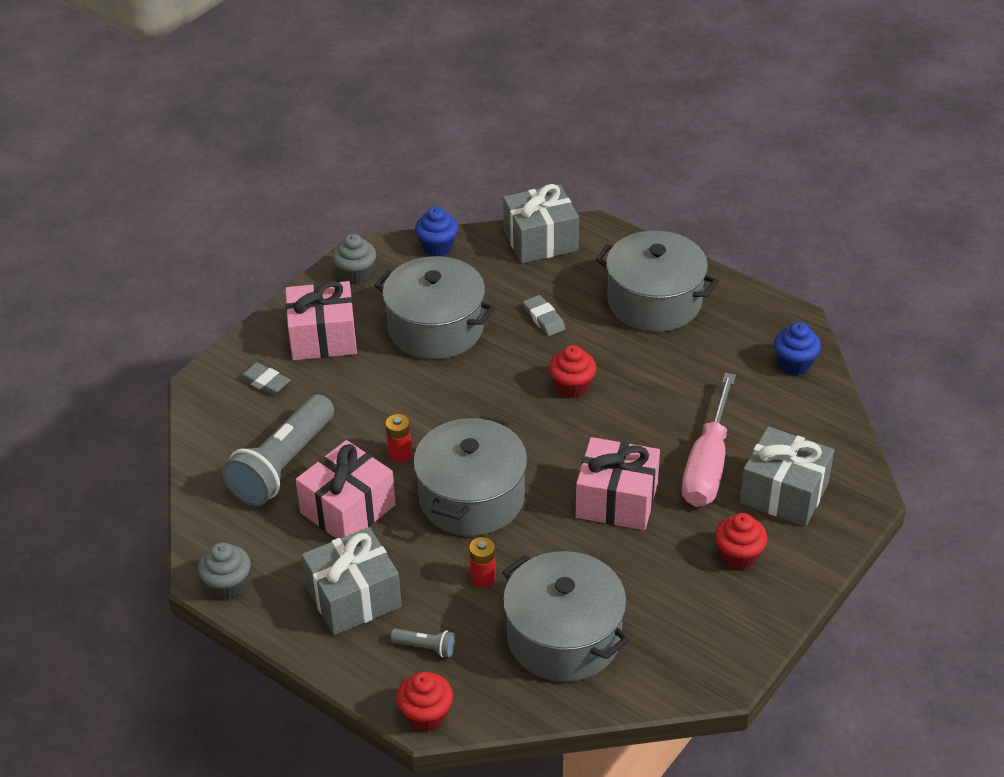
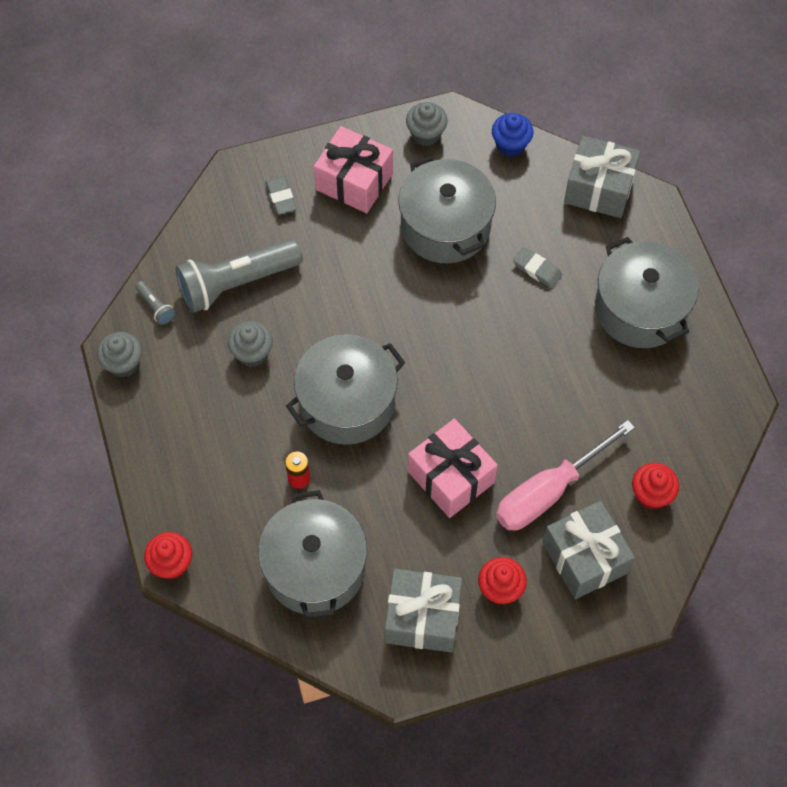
camera: 35 degrees right, 20 degrees up
(348, 509) = (252, 353): pink gift -> grey cupcake
(354, 597) = (198, 433): grey gift -> grey gift (422, 618)
(400, 454) = (326, 328): red battery -> none
(426, 647) = (214, 508): grey flashlight -> grey flashlight (156, 307)
(544, 318) = (537, 269): grey eraser -> grey eraser turned 60 degrees counterclockwise
(572, 387) = (505, 350): red cupcake -> red cupcake (651, 494)
(794, 364) = (702, 443): blue cupcake -> none

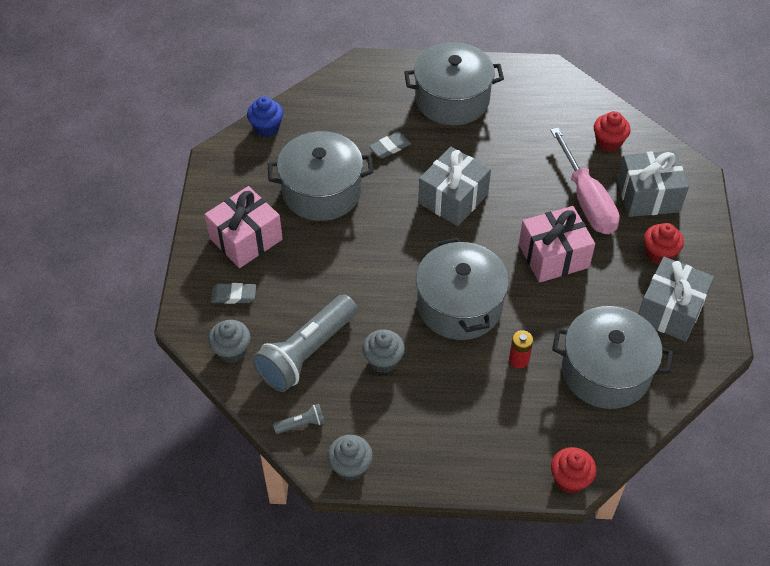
camera: 70 degrees left, 10 degrees down
(236, 283) = (306, 353): grey flashlight -> grey flashlight turned 45 degrees clockwise
(426, 134) = (225, 177): grey cupcake -> grey cupcake (232, 351)
(599, 189) = (335, 89): grey gift -> grey gift (453, 198)

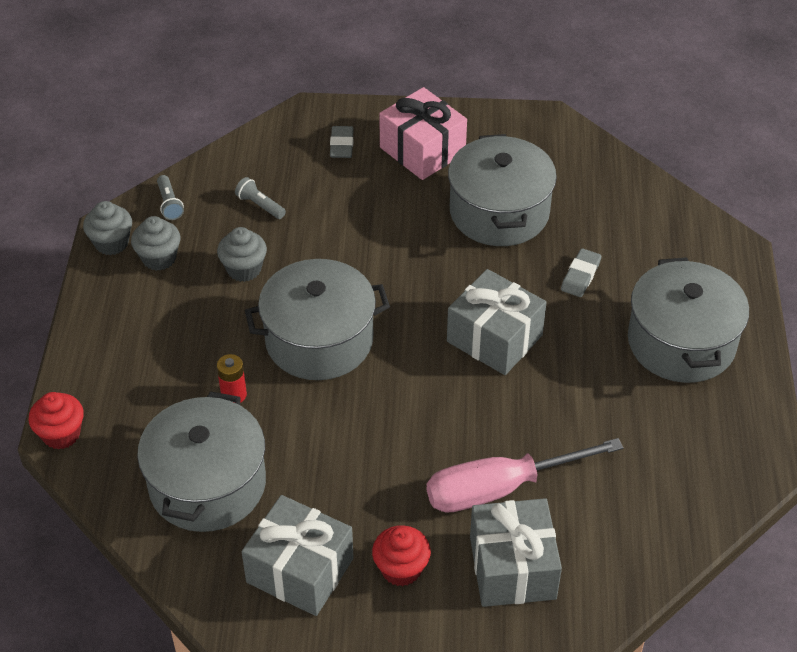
camera: 90 degrees right, 5 degrees down
(232, 351) = (268, 147): grey cupcake -> grey cupcake (159, 258)
(266, 128) = (601, 160): blue cupcake -> none
(306, 353) = (260, 205): grey flashlight -> grey flashlight, size x0.41
(390, 147) = (580, 276): grey eraser -> grey eraser turned 60 degrees clockwise
(553, 256) = (397, 442): pink gift -> none
(608, 142) = (618, 527): red cupcake -> none

